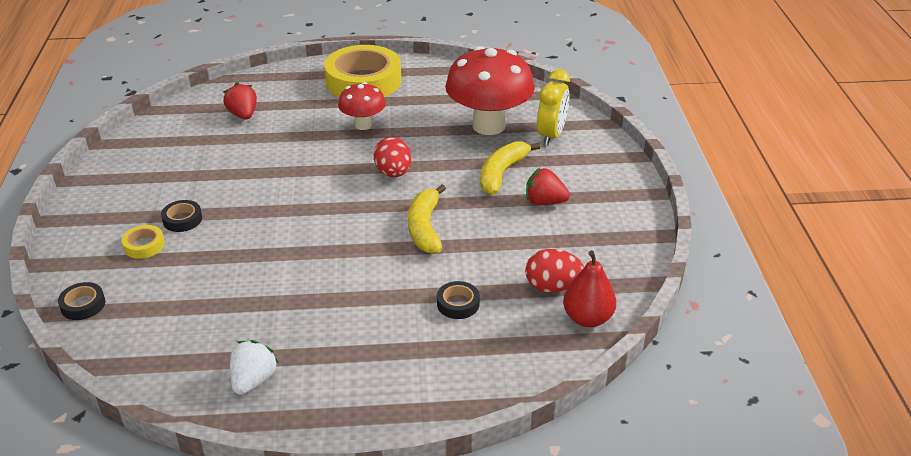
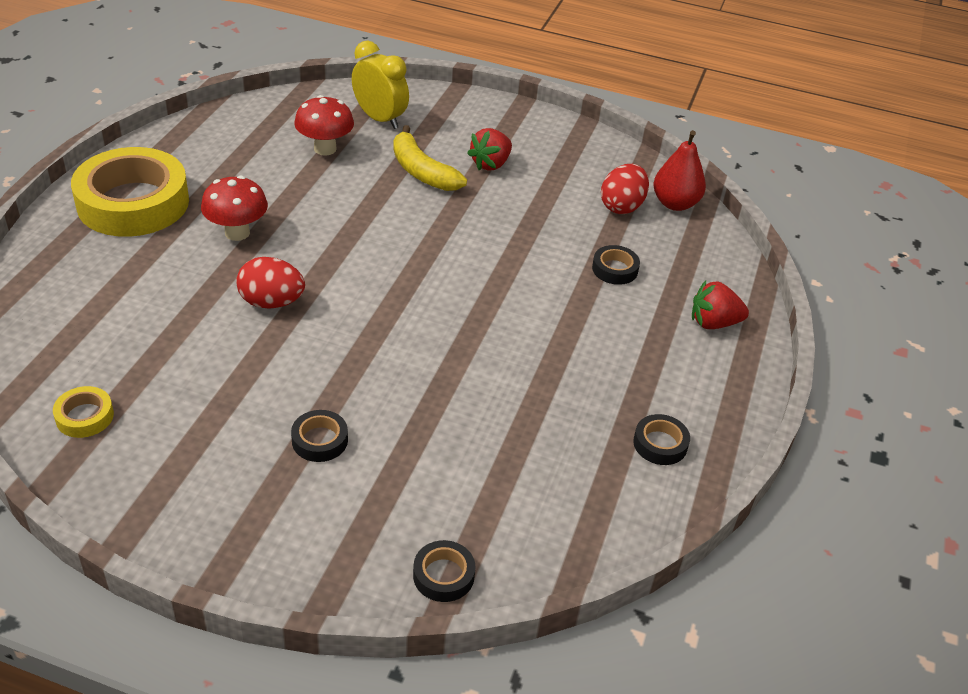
camera: 70 degrees left, 5 degrees up
(144, 245) = (351, 489): yellow tape -> yellow tape (84, 416)
(243, 115) = (109, 326): red strawberry -> red strawberry (713, 323)
(253, 380) = (660, 444): white strawberry -> black tape
(393, 173) = (360, 241): red egg -> red egg (271, 302)
(425, 228) = (479, 251): yellow banana -> none
(488, 125) = (325, 149): red mushroom -> red mushroom, size x0.54

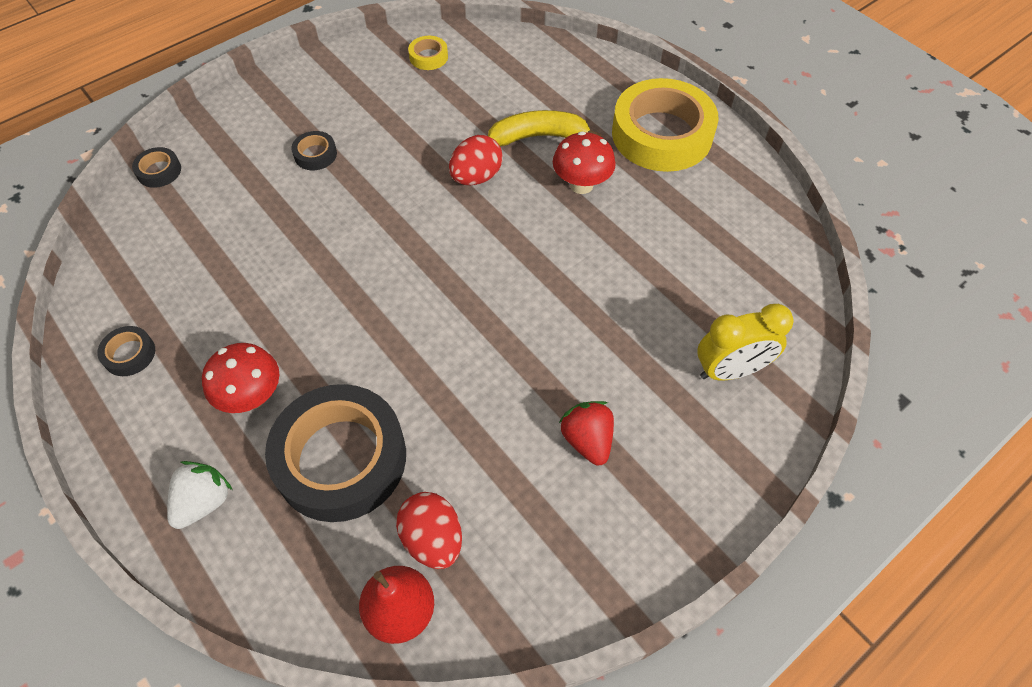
camera: 125 degrees right, 15 degrees up
(325, 149) = (688, 295): red mushroom -> red mushroom (252, 397)
(422, 171) = (606, 364): yellow banana -> yellow banana (539, 136)
(615, 269) = (341, 458): black tape -> black tape, size x2.41
(713, 323) = (204, 502): red strawberry -> white strawberry

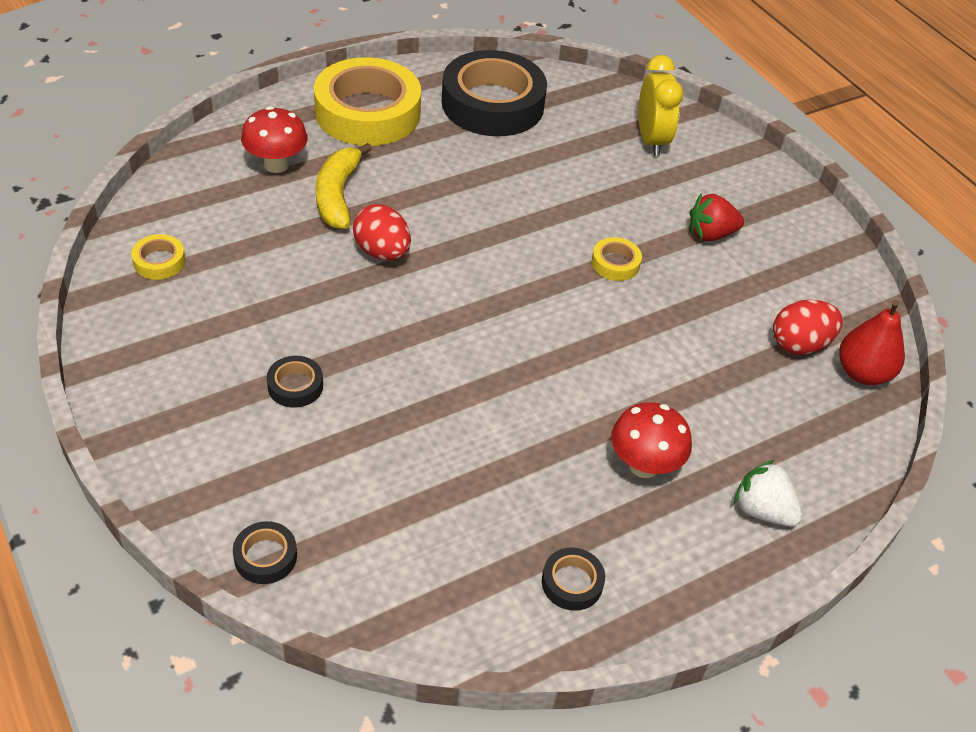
camera: 85 degrees left, 10 degrees down
(341, 458) = (719, 399): black tape -> black tape (492, 104)
(512, 352) = (615, 263): none -> yellow tape
(581, 185) = (419, 179): red mushroom -> red mushroom (276, 165)

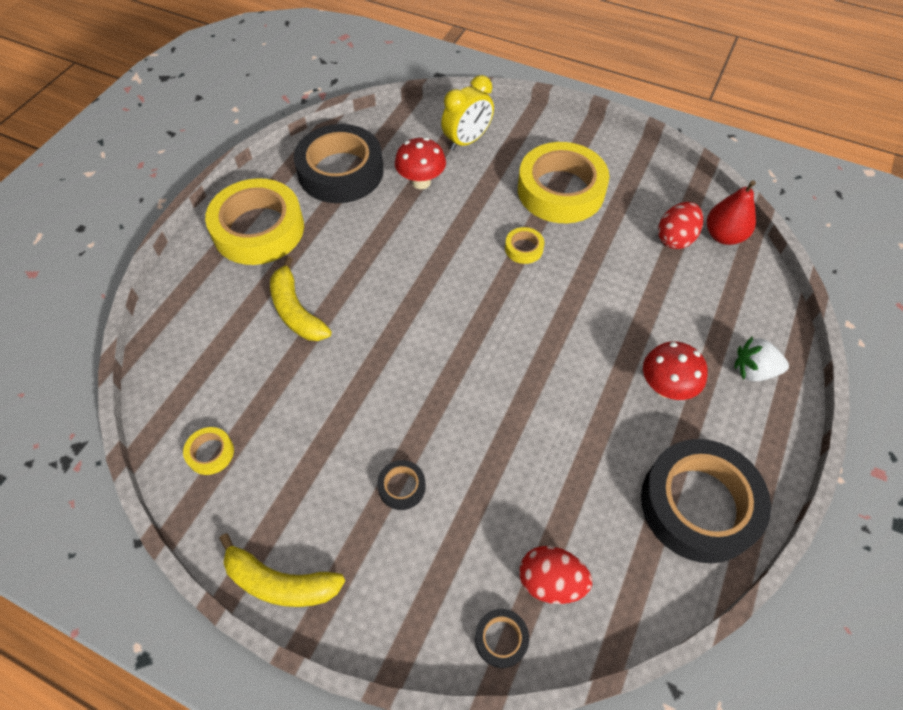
camera: 30 degrees left, 10 degrees up
(123, 390) = (280, 582): none -> yellow banana
(276, 165) = (228, 313): red mushroom -> red mushroom (421, 182)
(382, 252) = (367, 337): red egg -> red egg (551, 581)
(572, 583) = (699, 505): black tape -> black tape, size x2.41
(651, 140) = (467, 141): yellow clock -> yellow clock turned 90 degrees clockwise
(710, 234) = (561, 190): red strawberry -> yellow tape

